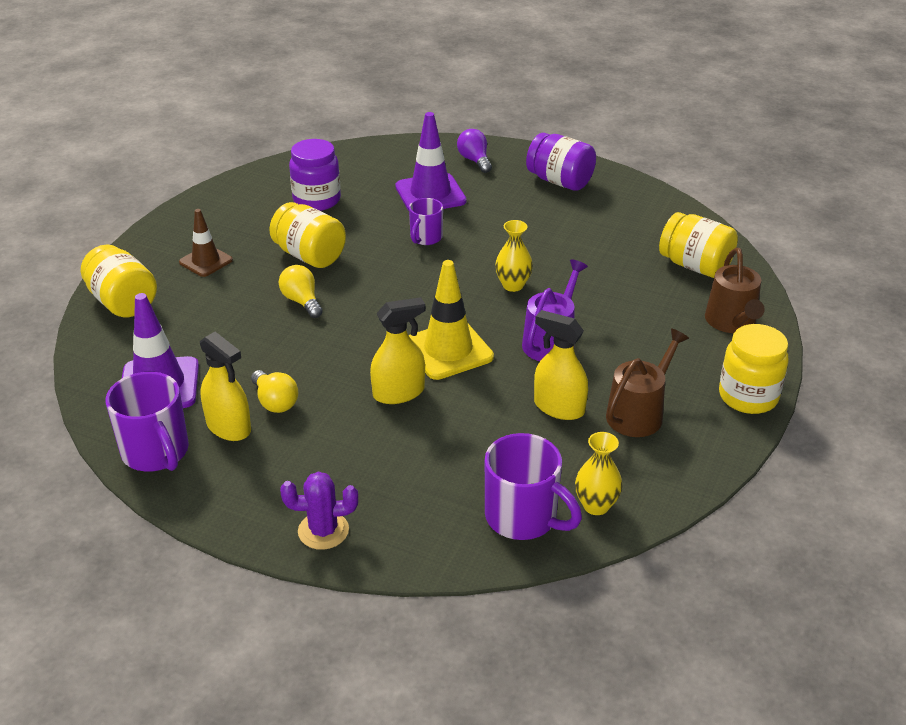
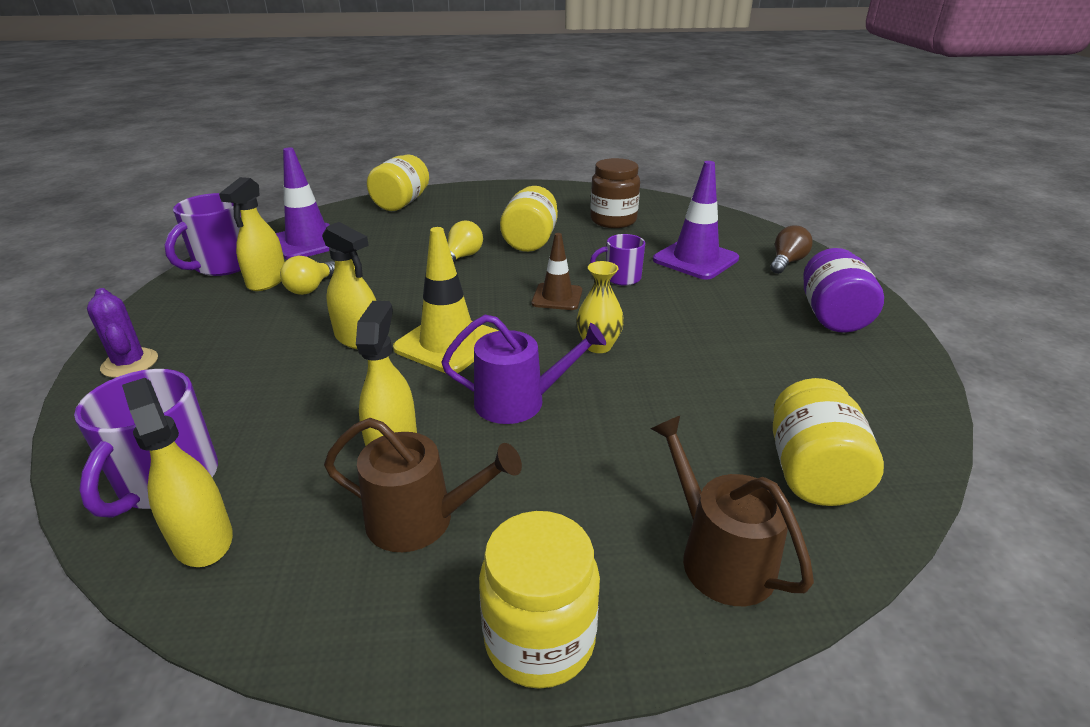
camera: 60 degrees right, 5 degrees down
(206, 261) = (479, 211): brown traffic cone -> brown traffic cone (557, 297)
(317, 200) = (613, 220): purple jar -> brown jar
(474, 160) = (786, 262): purple light bulb -> brown light bulb
(596, 505) = (202, 539): yellow vase -> yellow spray bottle
(732, 322) = (719, 556): brown watering can -> brown watering can turned 90 degrees clockwise

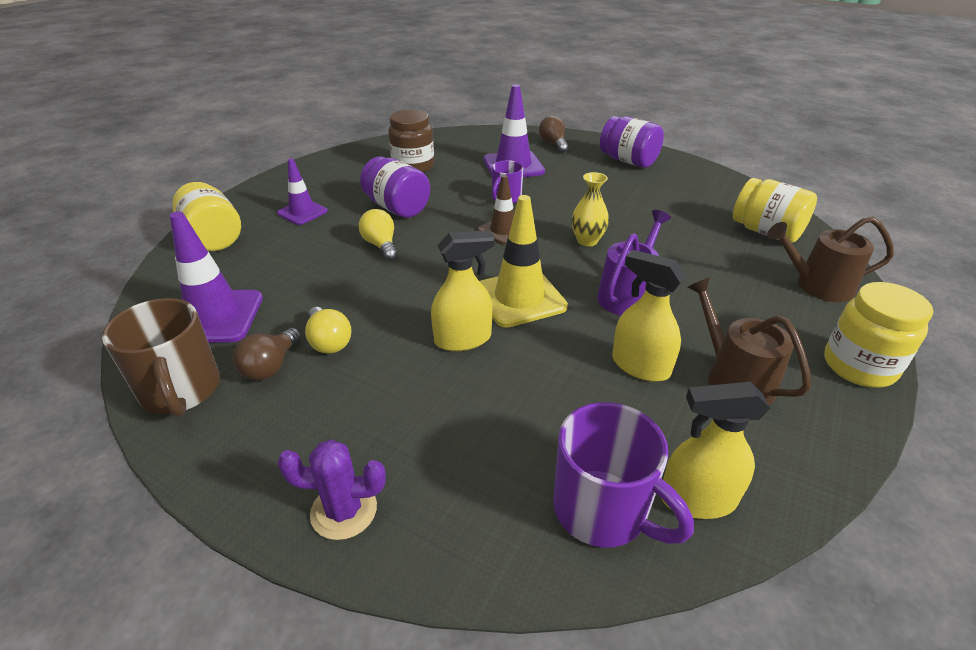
camera: 55 degrees left, 5 degrees up
(223, 265) = (181, 391): purple mug -> brown mug
(267, 281) = (271, 366): yellow spray bottle -> brown light bulb
(420, 520) = (734, 378): brown watering can -> brown watering can turned 75 degrees counterclockwise
(473, 213) = (302, 212): none -> purple traffic cone
(530, 241) = (397, 208): yellow jar -> purple jar

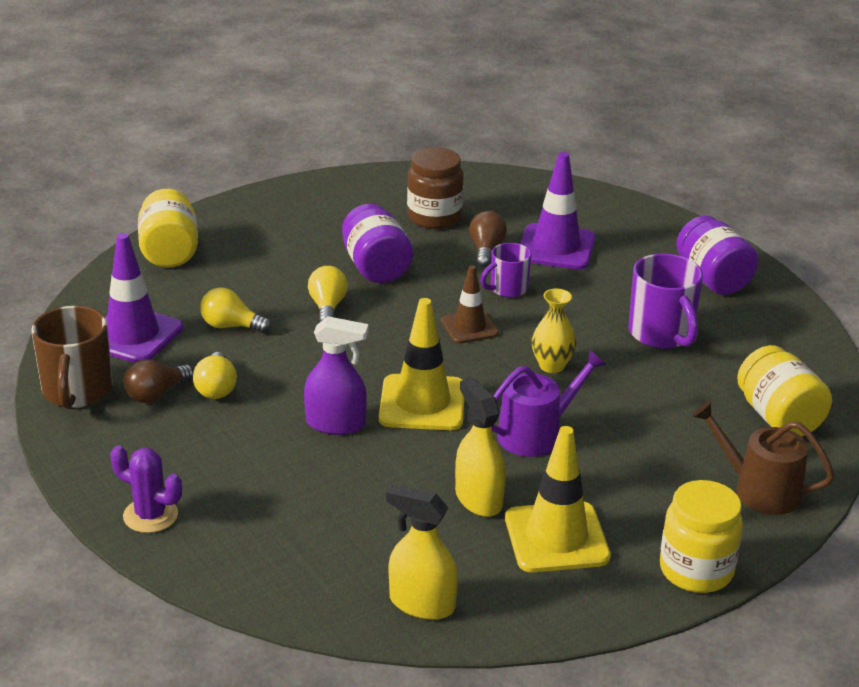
camera: 25 degrees right, 5 degrees down
(302, 212) = (272, 245): purple traffic cone -> none
(307, 282) = (231, 326): none -> yellow light bulb
(463, 339) = (336, 424): yellow spray bottle -> purple spray bottle
(553, 144) = (638, 228): brown light bulb -> brown light bulb (486, 250)
(603, 510) = (339, 583): purple mug -> purple mug (662, 334)
(734, 378) = (556, 538): brown watering can -> yellow traffic cone

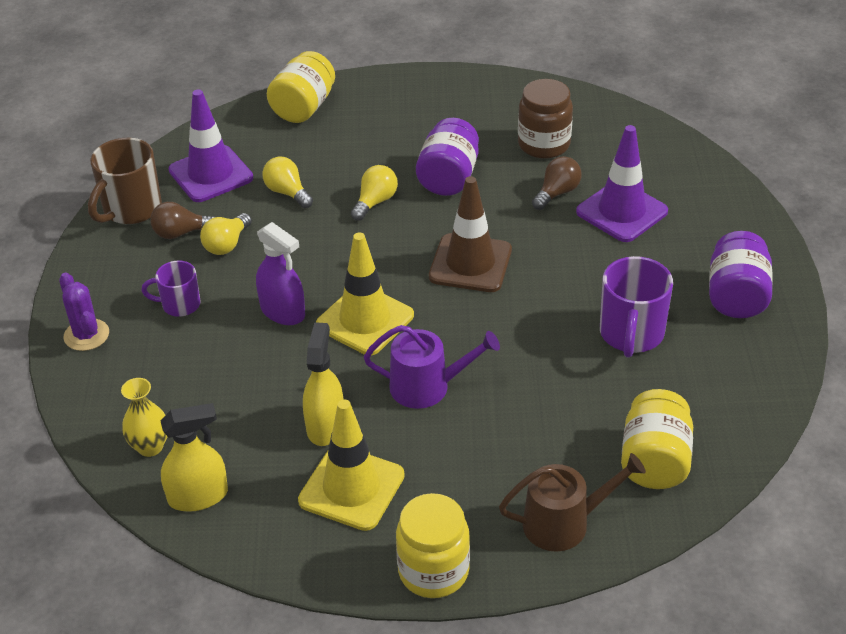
camera: 35 degrees right, 10 degrees up
(421, 603) = (198, 496): yellow spray bottle -> yellow spray bottle turned 105 degrees clockwise
(469, 327) = (470, 263): brown traffic cone -> brown traffic cone, size x1.60
(507, 289) = (538, 238): purple mug -> purple mug (179, 305)
(552, 366) = (503, 327): yellow vase -> yellow vase (150, 446)
(759, 490) = (564, 523): brown watering can -> brown watering can turned 105 degrees clockwise

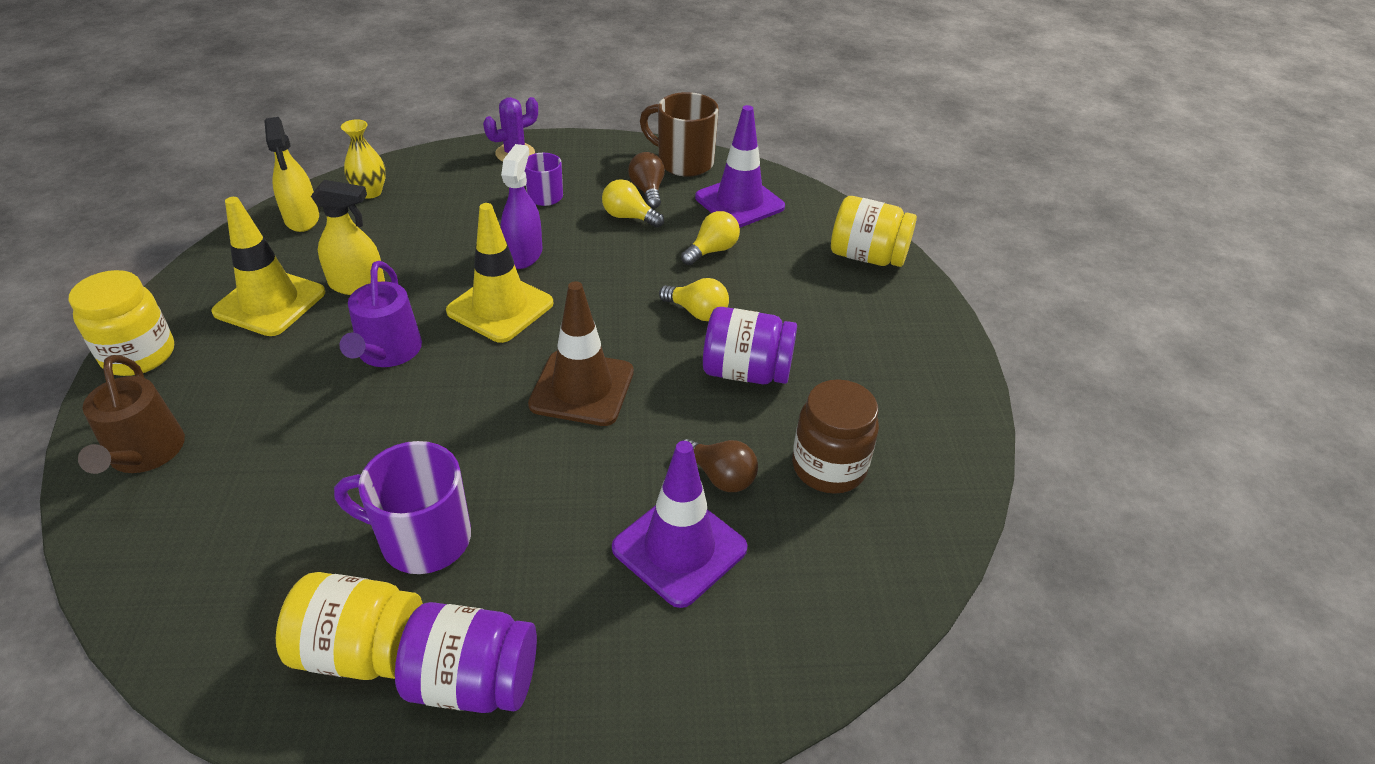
camera: 85 degrees right, 0 degrees up
(283, 312) = (524, 254): purple spray bottle -> purple spray bottle turned 150 degrees clockwise
(654, 461) = (194, 545): yellow jar -> yellow jar (361, 650)

